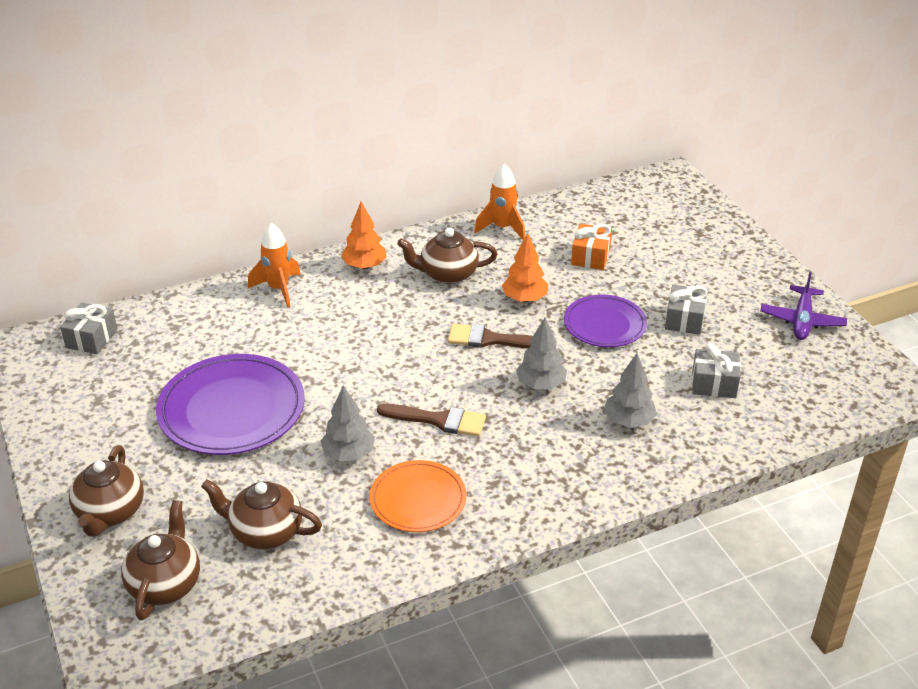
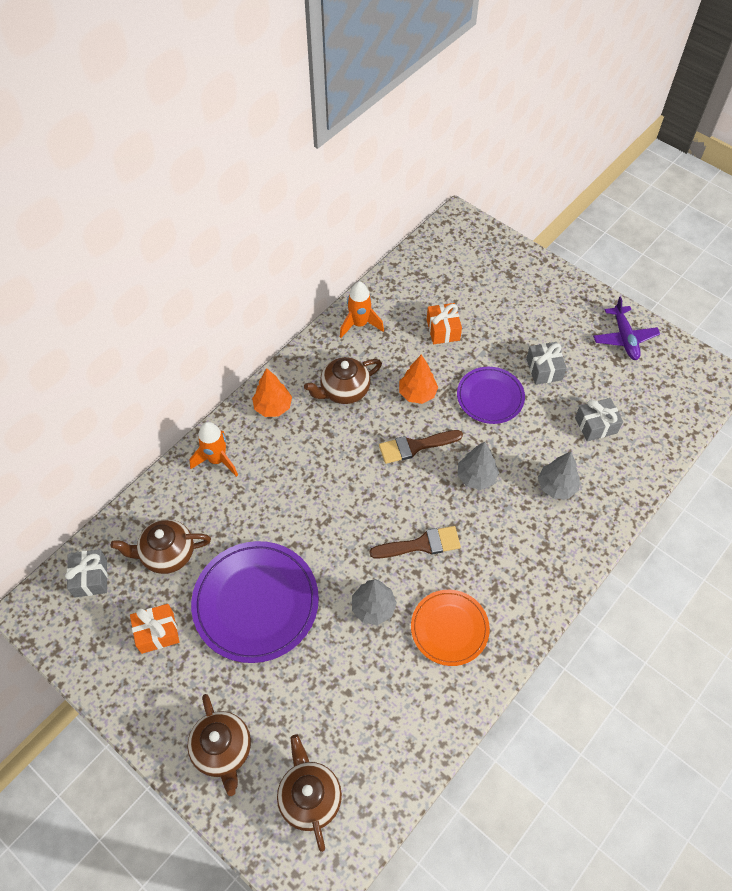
camera: 25 degrees left, 20 degrees up
(120, 400) = (157, 632): none -> orange gift
(265, 532) = (355, 712): brown teapot -> brown teapot (167, 554)

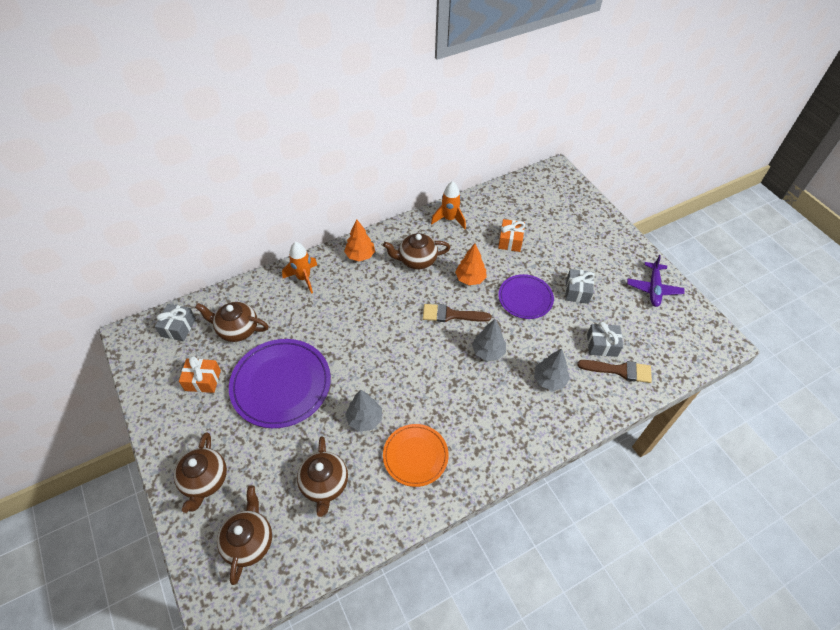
camera: 20 degrees right, 5 degrees down
(363, 700) = (324, 484): none -> brown teapot
(421, 544) = (422, 386): brown brush -> brown brush (619, 370)

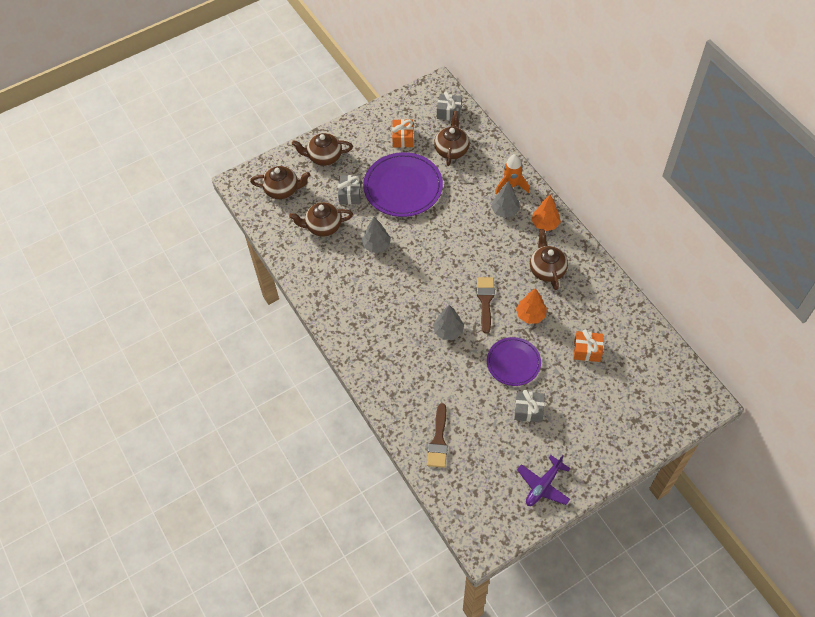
camera: 90 degrees right, 5 degrees up
(415, 456) = (347, 282): orange plate -> none
(449, 219) = (607, 295): orange rocket -> none
(549, 380) = (423, 380): grey tree -> grey tree (505, 211)
(602, 345) = (465, 427): grey gift -> grey gift (350, 194)
(653, 289) = (543, 485): purple plane -> purple plane turned 60 degrees counterclockwise

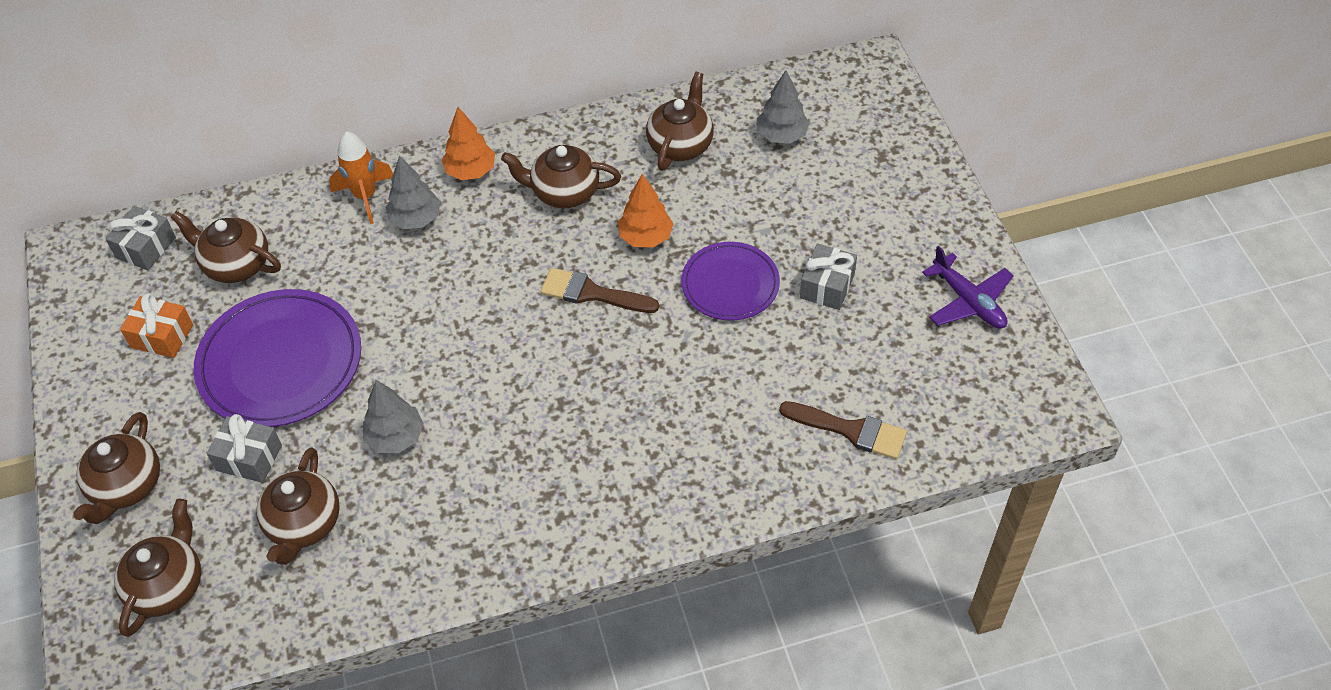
camera: 75 degrees left, 5 degrees down
(448, 331) = (633, 364): grey tree -> grey tree (781, 135)
(587, 350) = (739, 181): orange gift -> none
(602, 315) = (680, 144): none -> brown teapot

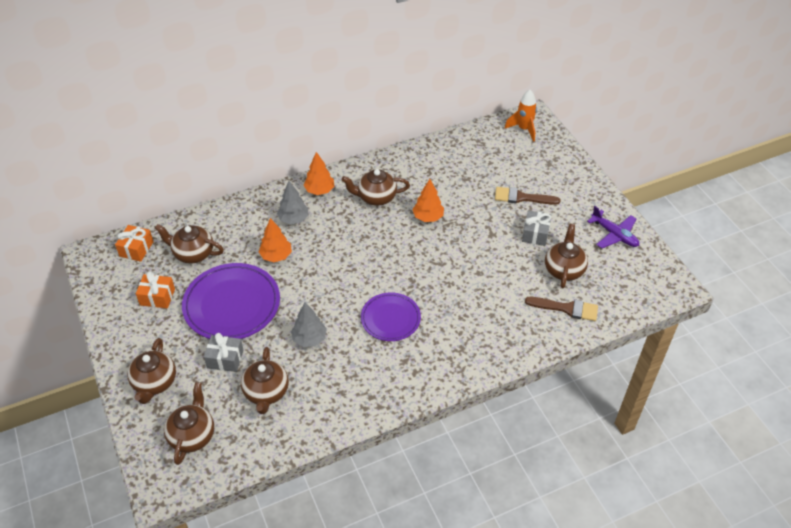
camera: 10 degrees left, 5 degrees down
(146, 248) = (136, 249): grey gift -> orange gift
(365, 196) = (261, 209): orange rocket -> orange rocket (524, 129)
(372, 283) = (276, 256): none -> orange tree
(592, 293) = (404, 250): brown brush -> brown brush (522, 197)
(680, 144) = (436, 166): brown teapot -> brown teapot (564, 269)
(730, 284) = (481, 238): purple plate -> purple plate (390, 318)
(781, 135) = (491, 157): grey tree -> none

